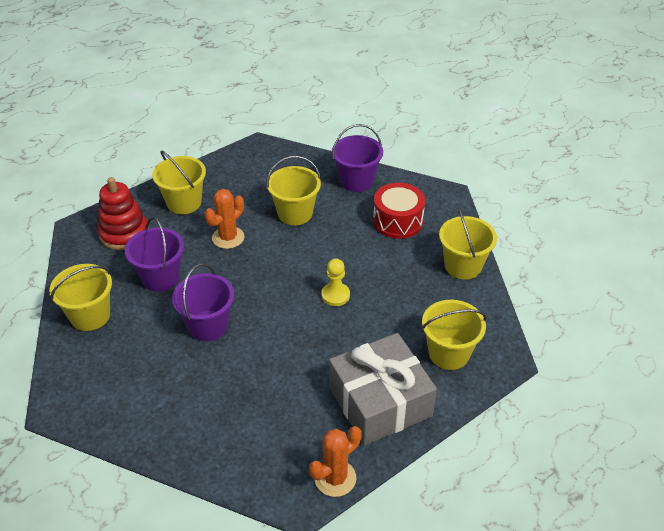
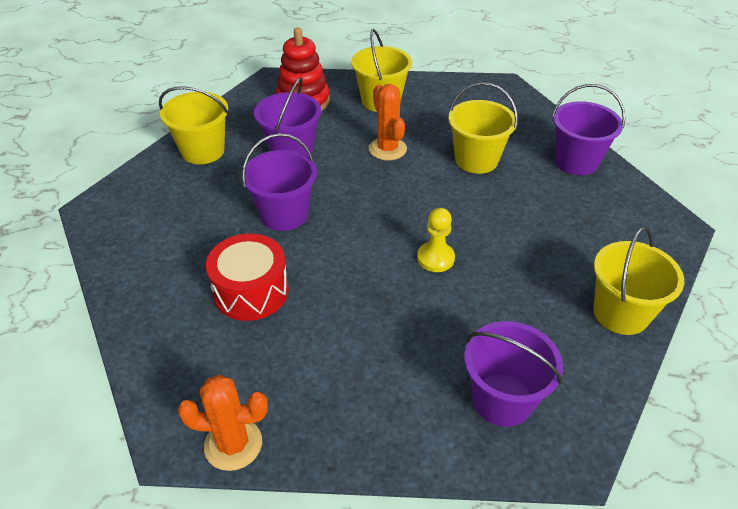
camera: 40 degrees right, 0 degrees up
(228, 238) = (387, 149): orange cactus -> orange cactus turned 75 degrees clockwise
(380, 401) = (366, 398): grey gift -> none
(397, 221) = (584, 223): red drum -> red drum (251, 291)
(449, 353) = (502, 400): yellow bucket -> purple bucket

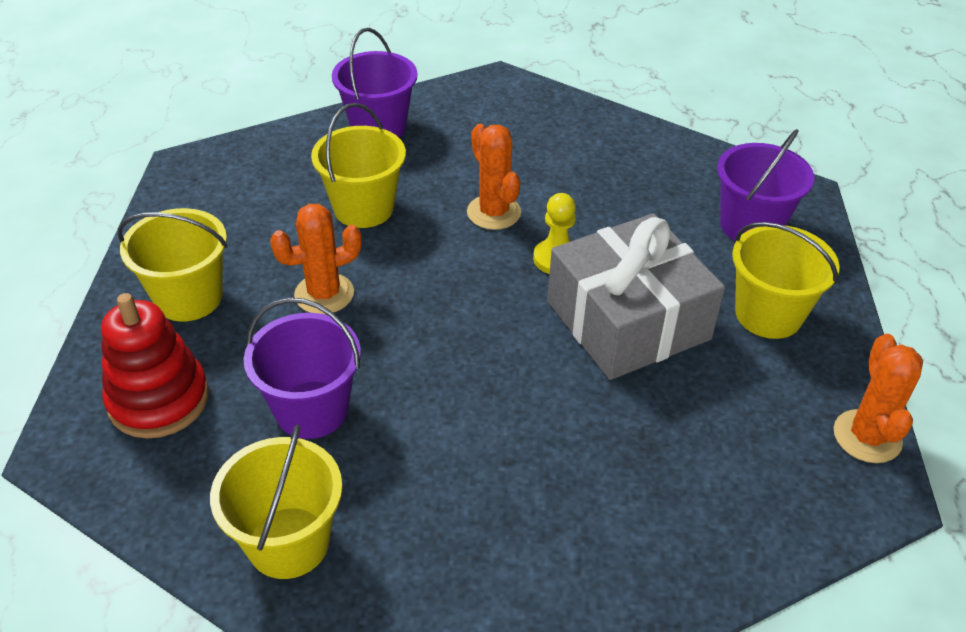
camera: 90 degrees left, 0 degrees up
(251, 291) = (632, 439): red drum -> none
(284, 214) = (472, 411): purple bucket -> none
(368, 297) = (627, 320): none -> grey gift
(485, 224) = (493, 212): none -> orange cactus
(620, 313) = (626, 137): yellow bucket -> yellow bucket (768, 314)

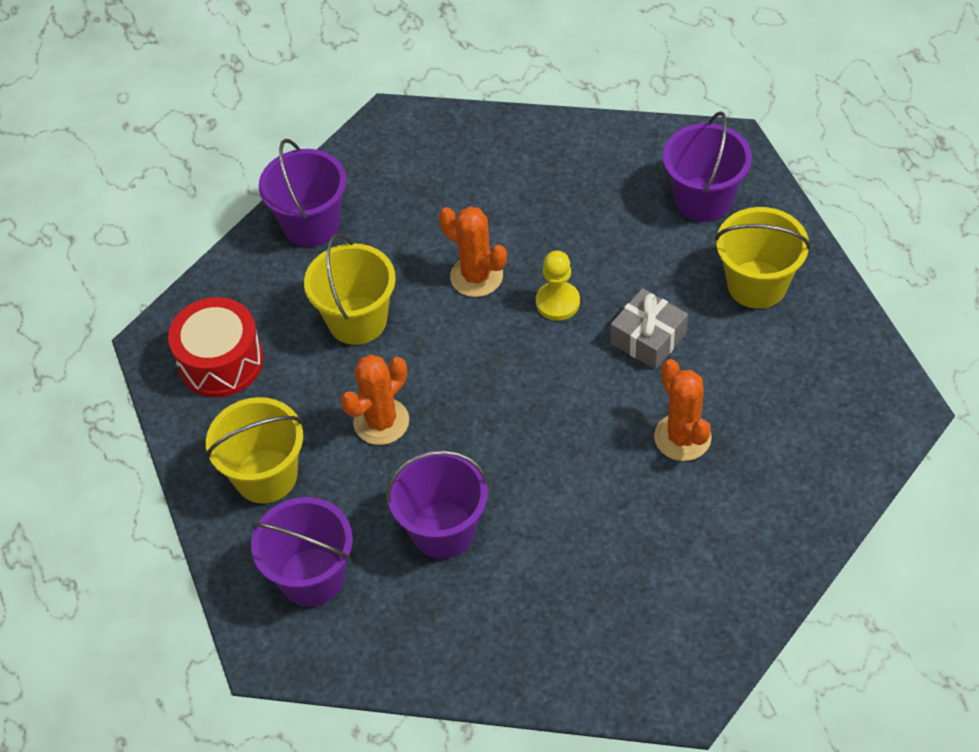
camera: 20 degrees left, 10 degrees up
(159, 400) = (312, 577): red stacking toy -> purple bucket
(225, 197) = (221, 361): none -> red drum
(288, 542) = (498, 641): yellow bucket -> none
(627, 320) = (648, 338): grey gift -> grey gift, size x0.51
(867, 436) = (876, 365): orange cactus -> orange cactus (682, 437)

